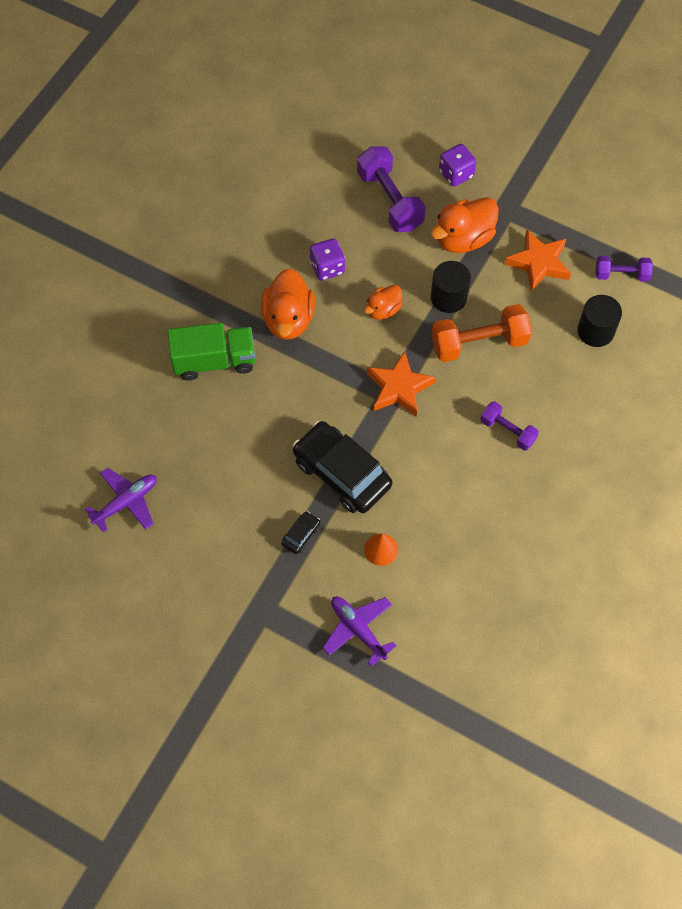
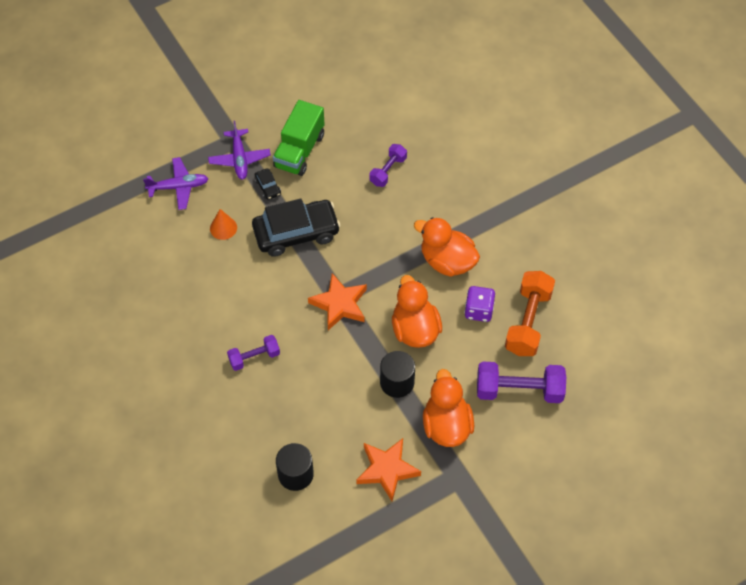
camera: 120 degrees right, 5 degrees down
(126, 502) = (362, 102): purple plane -> purple plane (239, 159)
(214, 361) = (441, 198): green truck -> green truck (299, 151)
(383, 310) = (415, 329): orange duck -> orange duck, size x1.72
(456, 174) = (517, 457): purple dice -> none
(479, 343) = (341, 380): orange dumbbell -> orange dumbbell (528, 322)
(621, 274) = (334, 530): purple dumbbell -> purple dumbbell (388, 171)

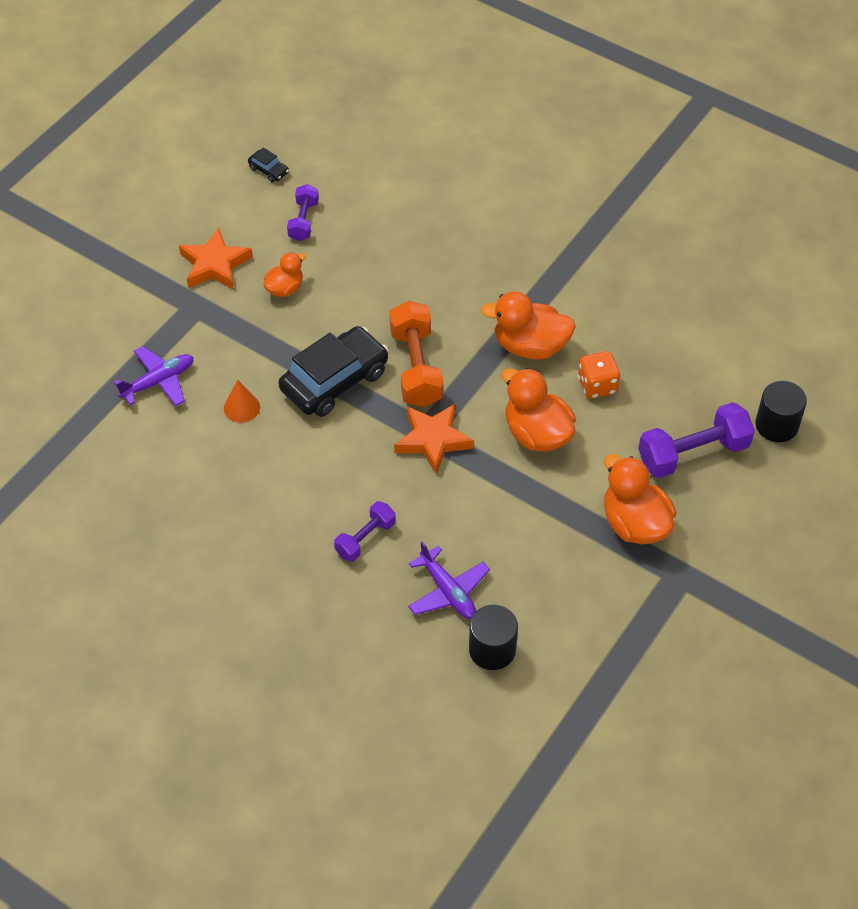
camera: 25 degrees left, 5 degrees down
(239, 159) = (216, 323): purple plane -> purple plane (448, 591)
(268, 187) = (270, 342): black car -> black car (269, 170)
(299, 151) = (285, 288): green truck -> orange duck
(387, 470) = (596, 600): orange star -> orange star (215, 264)
(388, 171) = (403, 273): purple dumbbell -> purple dumbbell (303, 221)
(397, 382) = (550, 499): black cylinder -> black cylinder (776, 425)
(478, 310) = (597, 385): purple dice -> orange dice
(528, 322) = (659, 376): orange dumbbell -> orange dumbbell (416, 367)

